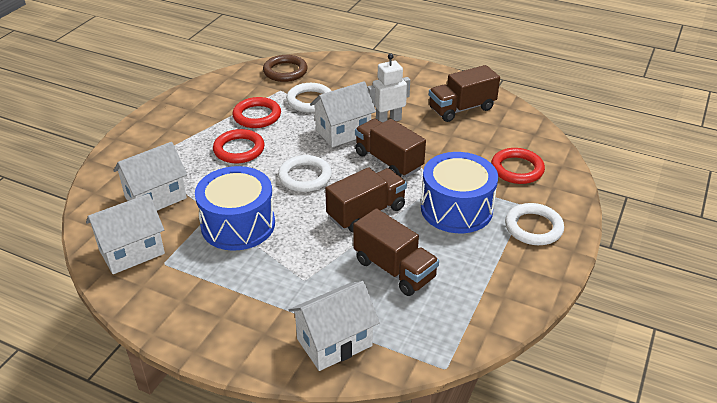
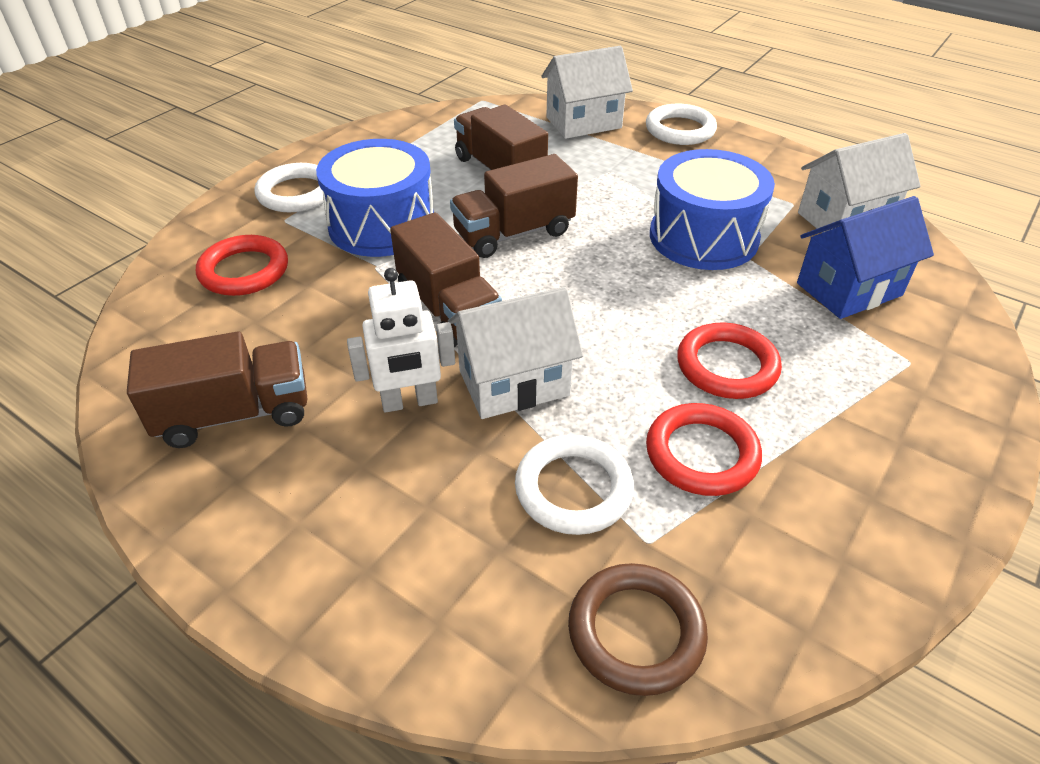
camera: 170 degrees left, 5 degrees up
(155, 197) = (849, 289): white house -> blue house
(305, 177) = (600, 297): white ring -> white ring (680, 130)

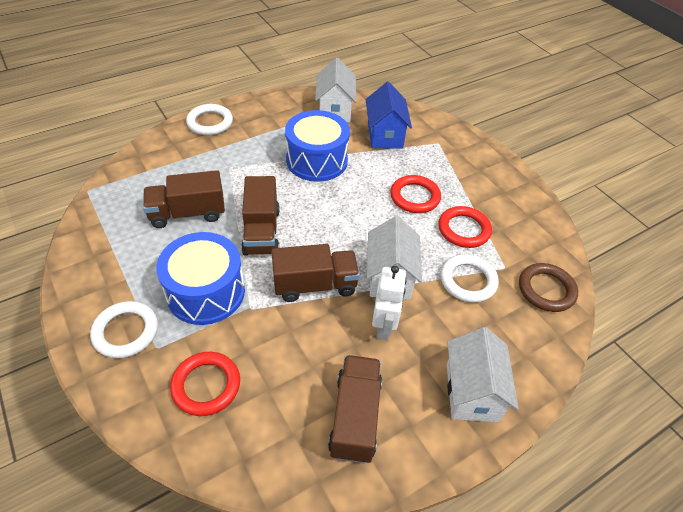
camera: 70 degrees left, 5 degrees up
(583, 122) = (165, 156): white house -> white house (471, 392)

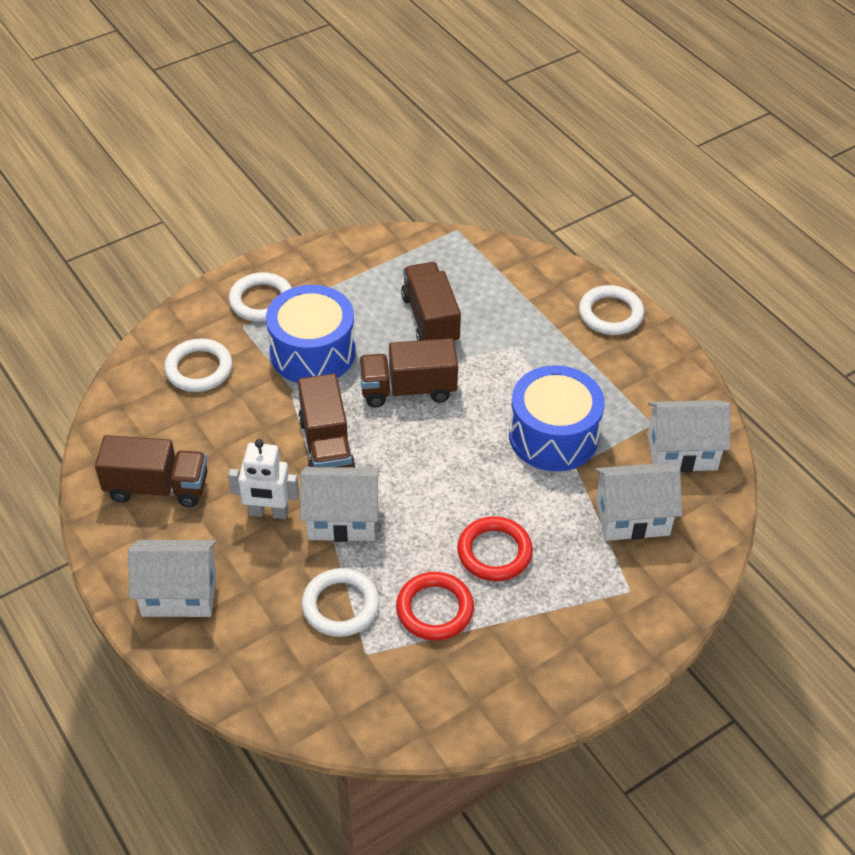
camera: 90 degrees right, 0 degrees up
(206, 385) = (199, 369): red ring -> white ring
(385, 135) = (632, 517): blue house -> white house
(546, 290) = (329, 699): brown ring -> none

